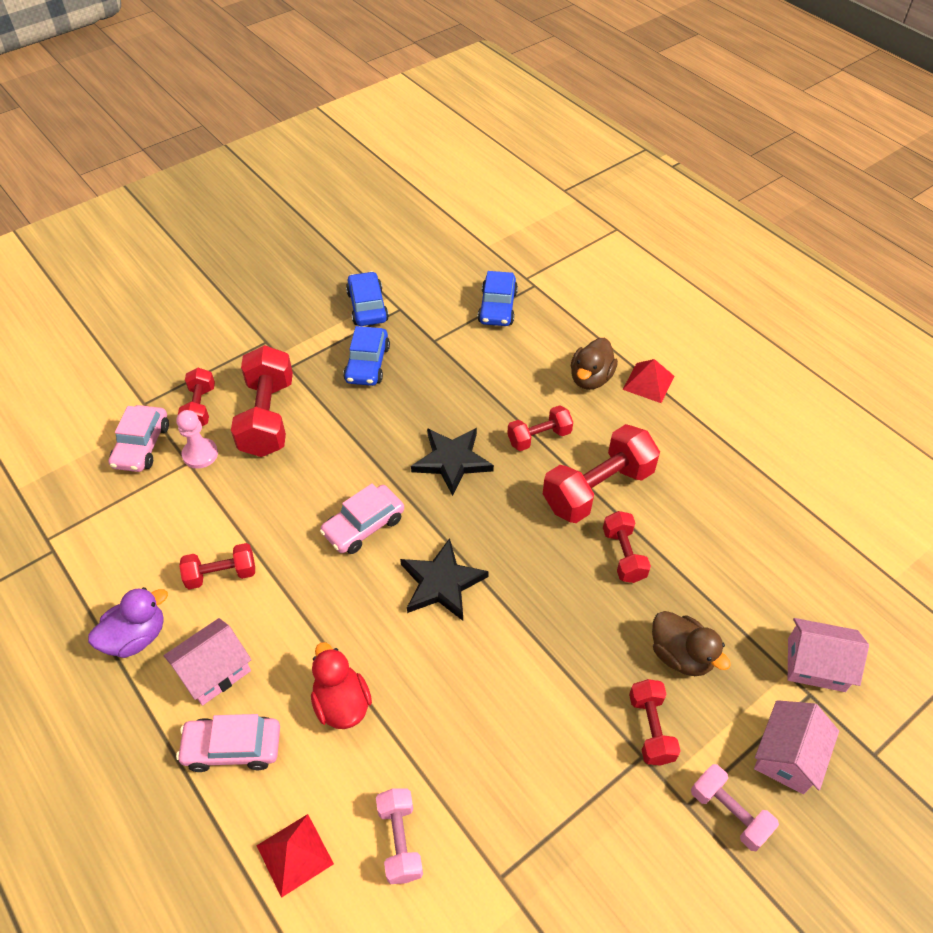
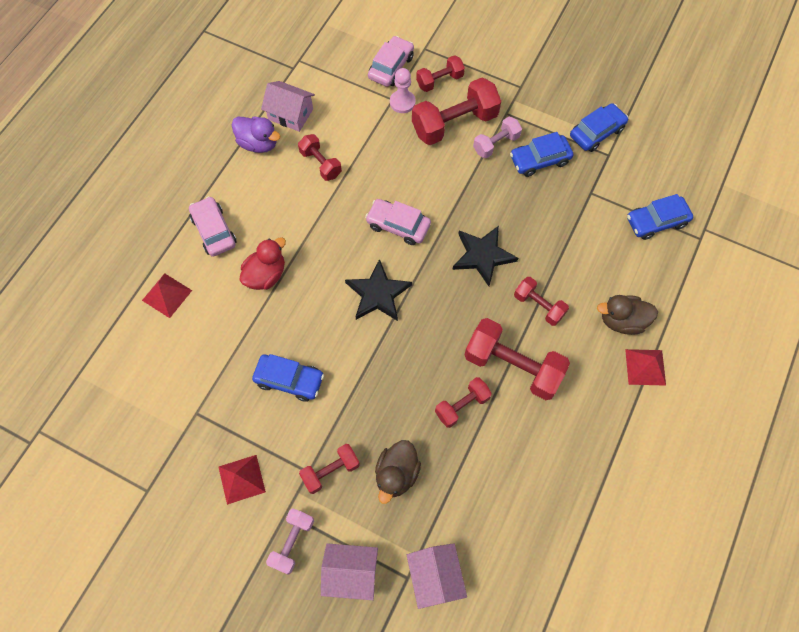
camera: 65 degrees right, 15 degrees up
(142, 446) = (391, 67): pink car -> pink car turned 135 degrees clockwise
(214, 671) = (256, 195): pink house -> pink house (290, 114)
(400, 840) = (196, 347): pink dumbbell -> pink dumbbell (496, 144)
(507, 731) = (289, 380): none -> blue car
(621, 848) = (241, 479): none -> red pyramid

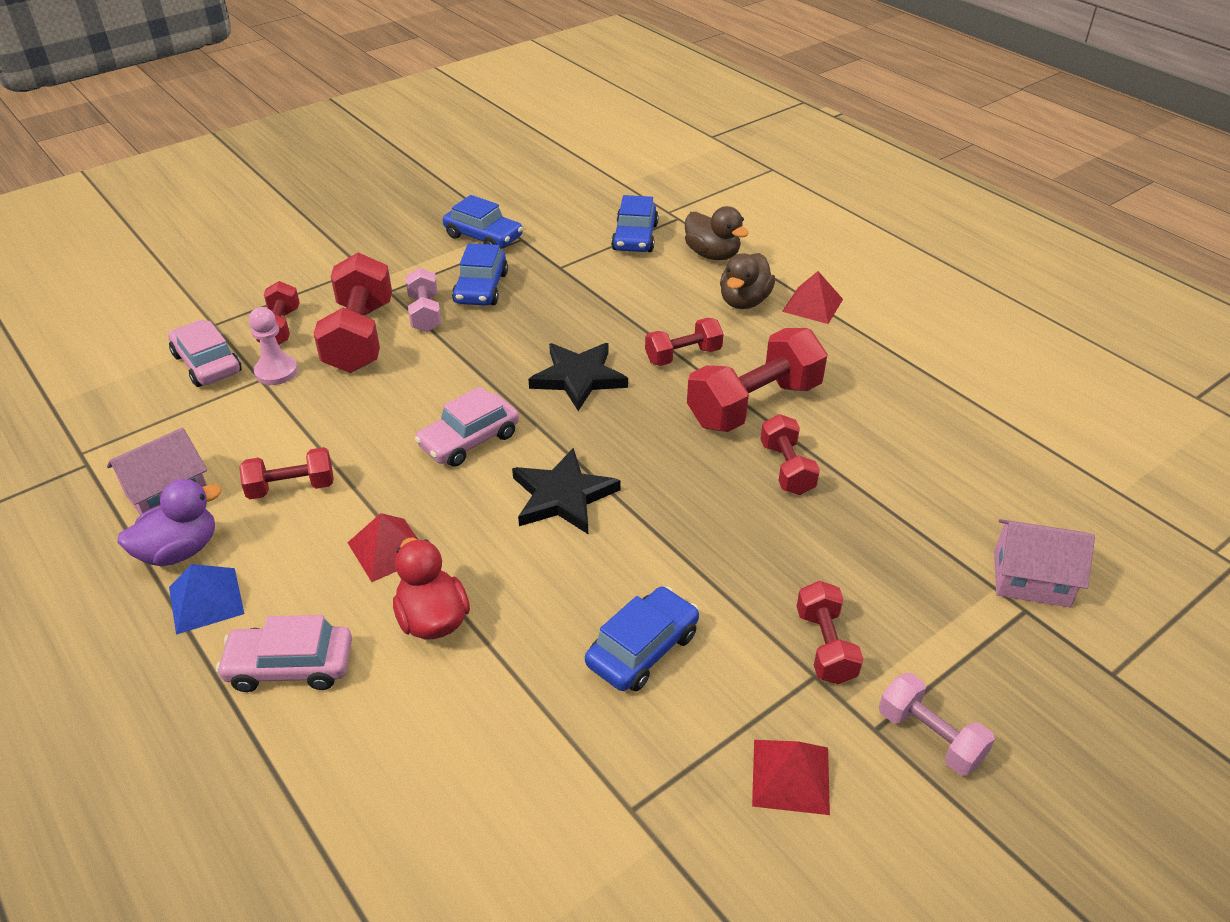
camera: 65 degrees left, 25 degrees down
(167, 295) = (361, 784): red pyramid -> red pyramid (388, 549)
(235, 174) = (206, 600): none -> blue pyramid
(351, 572) = (1001, 675): pink house -> none
(396, 474) = (861, 569): brown duck -> brown duck (712, 254)
(596, 132) = (483, 237): blue car -> blue car turned 135 degrees clockwise

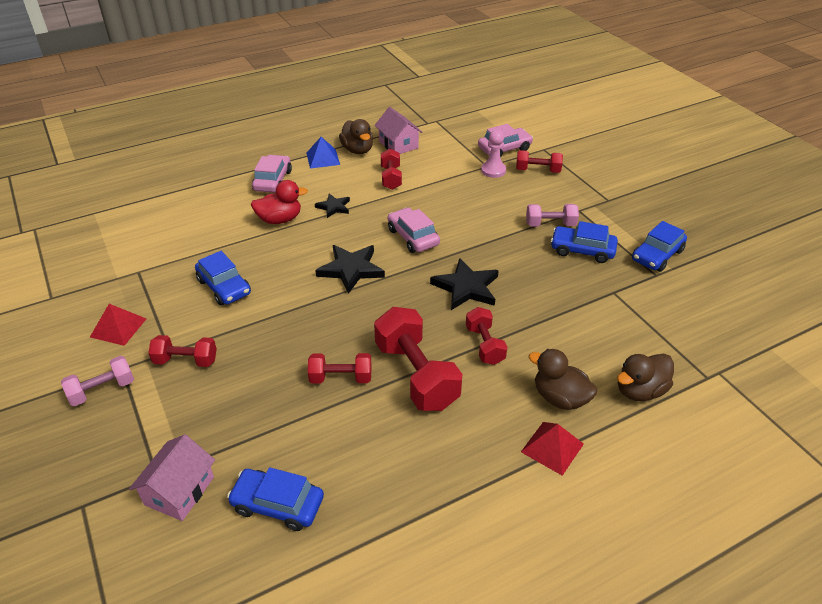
camera: 100 degrees right, 0 degrees up
(179, 551) = (357, 150): purple duck -> brown duck
(360, 337) = (525, 199): red dumbbell -> none
(388, 549) = (333, 207): red pyramid -> black star
(635, 237) = (666, 342): blue car -> blue car (277, 505)

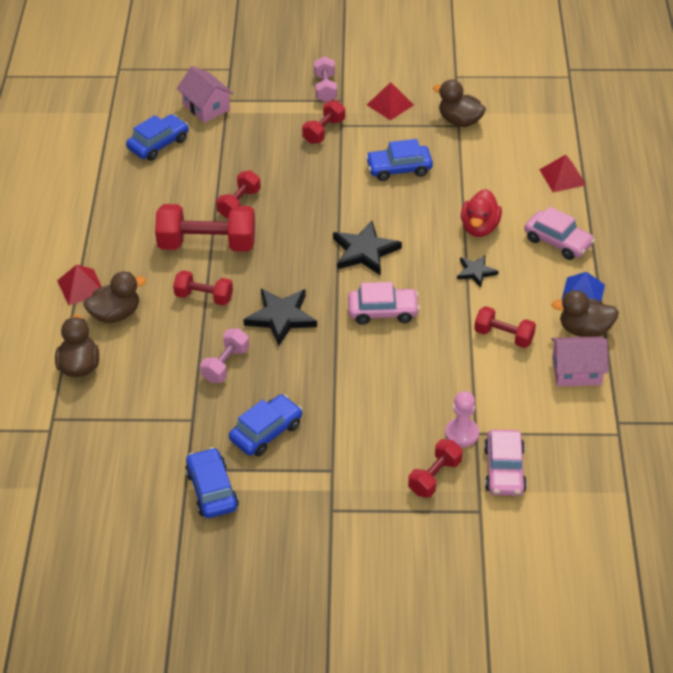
camera: 120 degrees right, 5 degrees up
(131, 272) = (459, 121): none -> brown duck
(190, 197) = (562, 177): none -> red pyramid
(550, 224) = (325, 430): pink dumbbell -> pink dumbbell (226, 364)

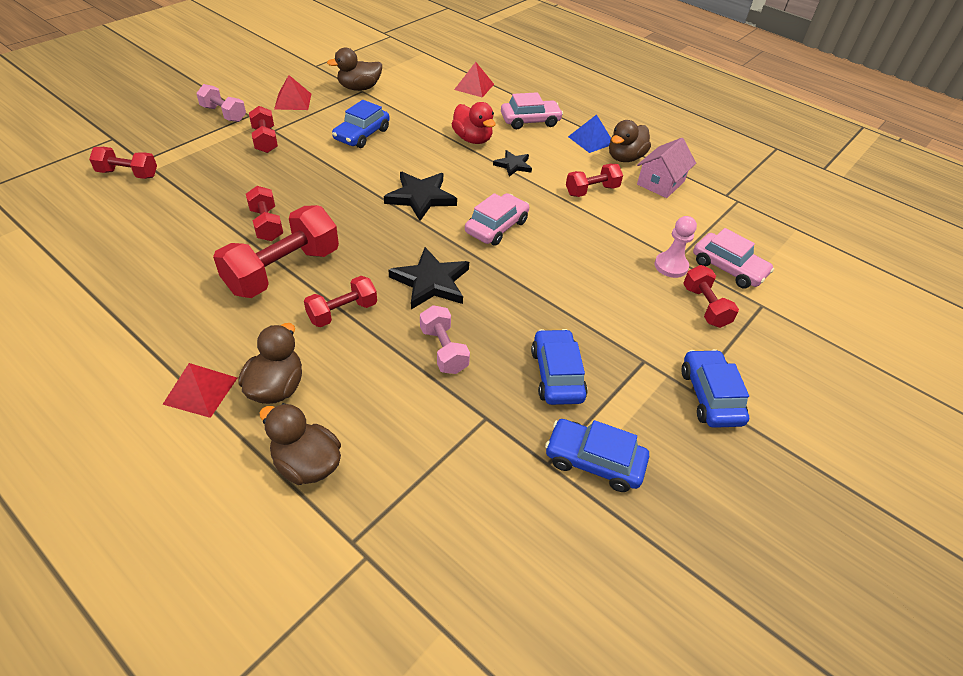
camera: 55 degrees left, 0 degrees up
(158, 144) = (116, 224): blue car -> blue car (710, 396)
(206, 107) = (128, 174): pink house -> red dumbbell

